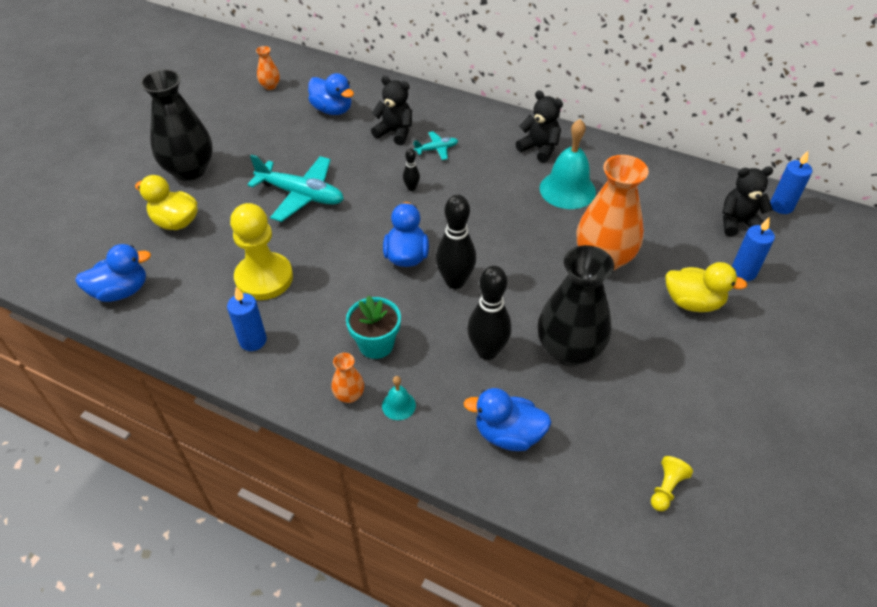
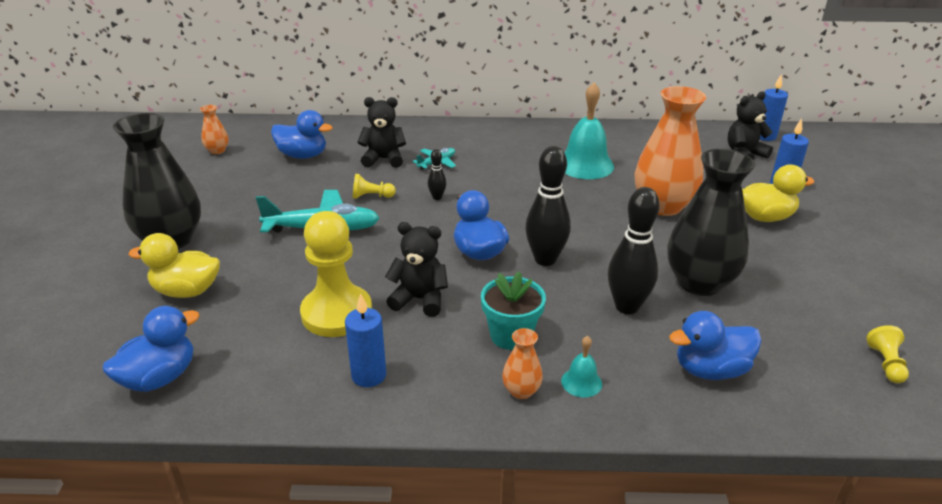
camera: 25 degrees left, 15 degrees down
(359, 171) = (371, 196): none -> yellow pawn
(539, 148) = (533, 142): black teddy bear -> black teddy bear (419, 299)

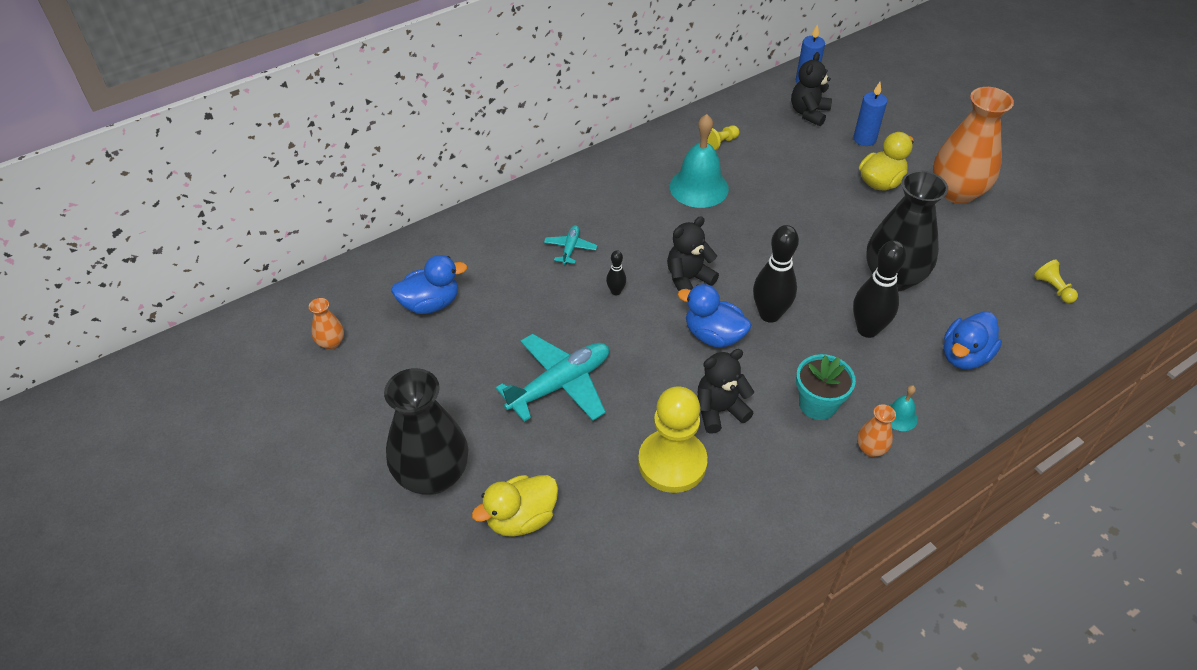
camera: 35 degrees left, 15 degrees up
(159, 378) = (608, 609): blue duck -> none
(369, 375) = (759, 503): blue candle -> none
(371, 196) = (557, 321): yellow pawn -> yellow pawn (720, 143)
(383, 159) = (516, 268): black teddy bear -> black teddy bear (688, 279)
(663, 206) = (801, 207): orange vase -> orange vase (957, 192)

